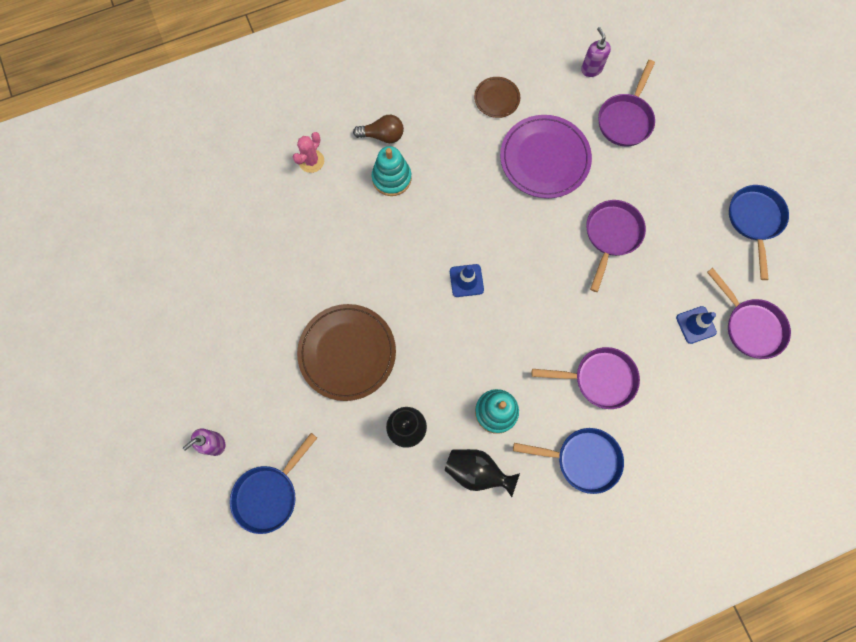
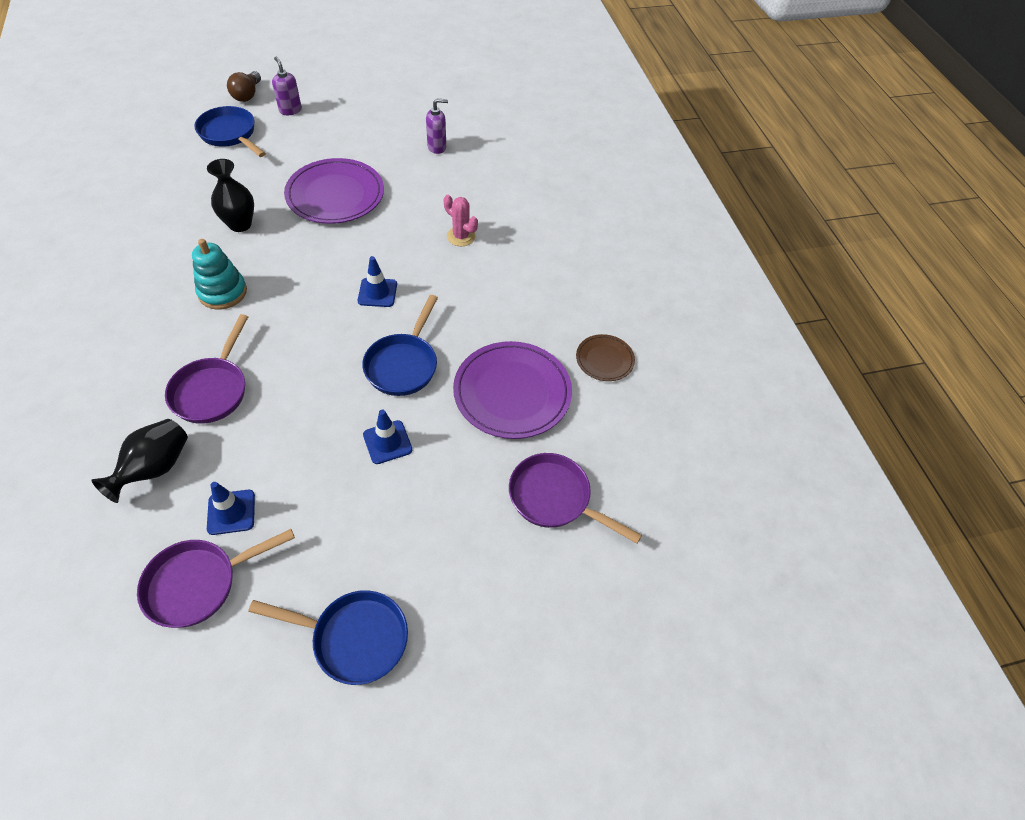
camera: 95 degrees right, 20 degrees down
(311, 161) = (548, 196): pink cactus -> pink cactus (461, 236)
(347, 353) = (335, 195): brown plate -> purple plate
(382, 135) = (569, 252): brown light bulb -> brown light bulb (247, 95)
(391, 178) = (515, 251): turquoise stacking toy -> none
(477, 472) = (170, 267): black vase -> black vase (155, 468)
(582, 459) = (131, 355): blue pan -> blue pan (403, 364)
(591, 69) = (640, 473): purple soap dispenser -> purple soap dispenser (437, 147)
(611, 236) = (387, 442): purple pan -> blue traffic cone

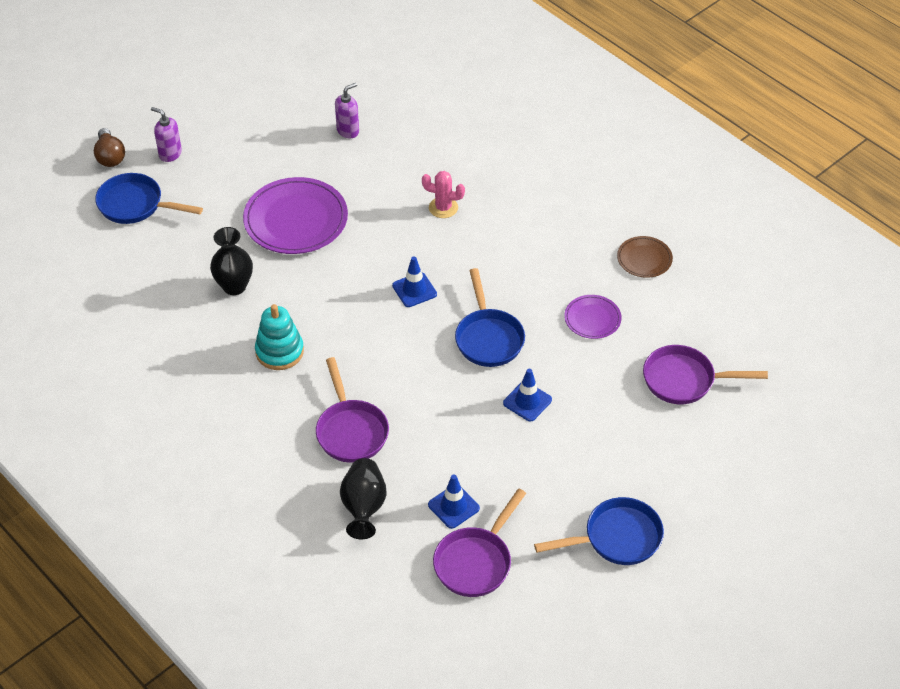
camera: 25 degrees left, 5 degrees down
(512, 392) = (592, 319): purple plate -> purple plate, size x0.52

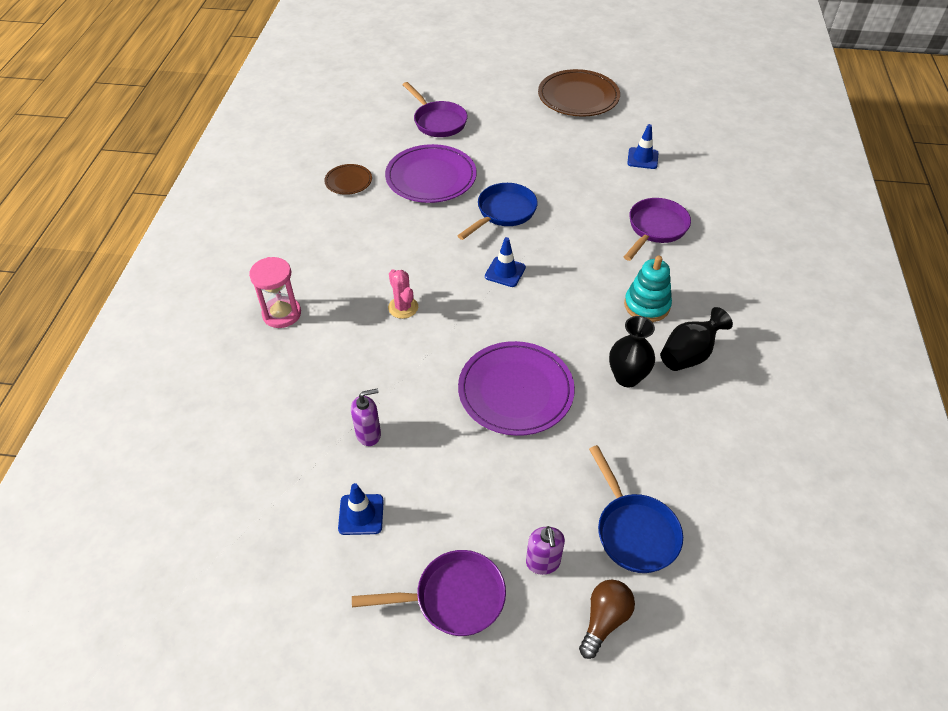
camera: 130 degrees left, 0 degrees up
(348, 131) = (368, 434): purple soap dispenser -> purple soap dispenser turned 150 degrees clockwise
(363, 507) = (694, 191): black vase -> black vase (688, 355)
(476, 562) = (662, 133): purple pan -> purple pan (453, 598)
(510, 141) = (282, 314): none -> pink hourglass
(527, 401) = (532, 170): blue traffic cone -> blue traffic cone (361, 514)
(592, 319) = (431, 177): purple plate -> purple plate, size x1.92
(616, 538) = (578, 97): blue pan -> brown plate

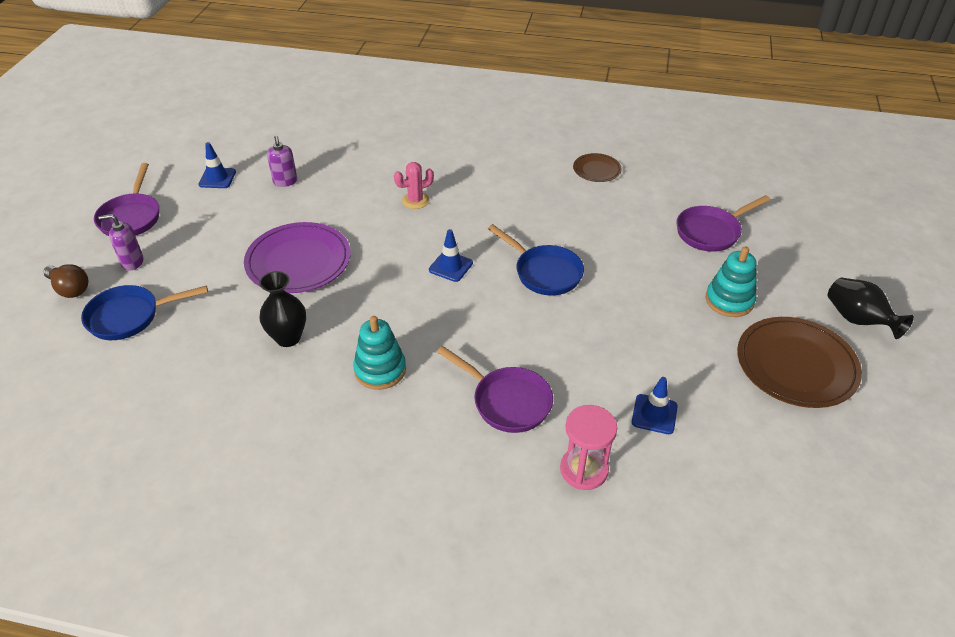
camera: 95 degrees right, 5 degrees down
(282, 314) = (422, 139): pink hourglass -> pink hourglass (584, 470)
(431, 177) = (605, 223): purple plate -> none
(519, 119) = (729, 300): none -> turquoise stacking toy
(688, 355) = (300, 392): black vase -> black vase (857, 320)

